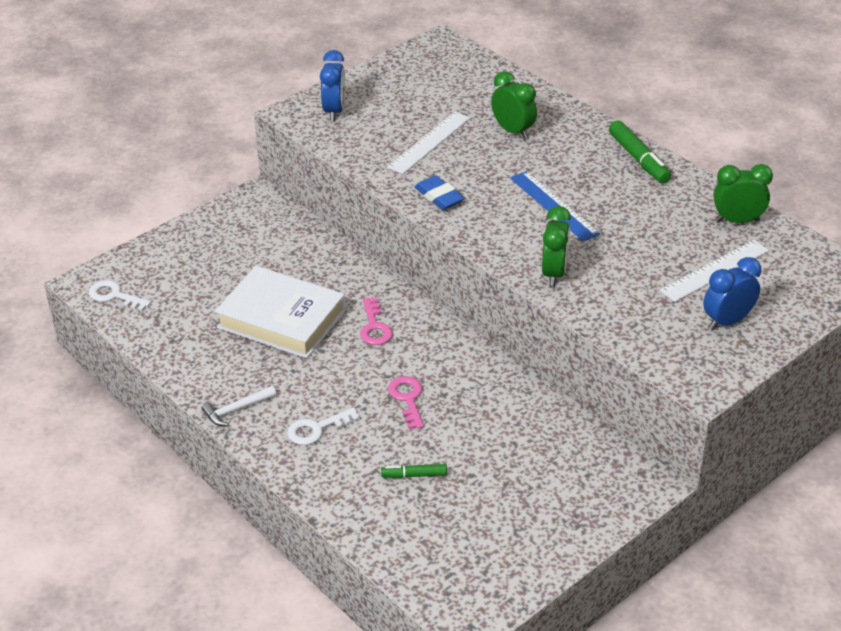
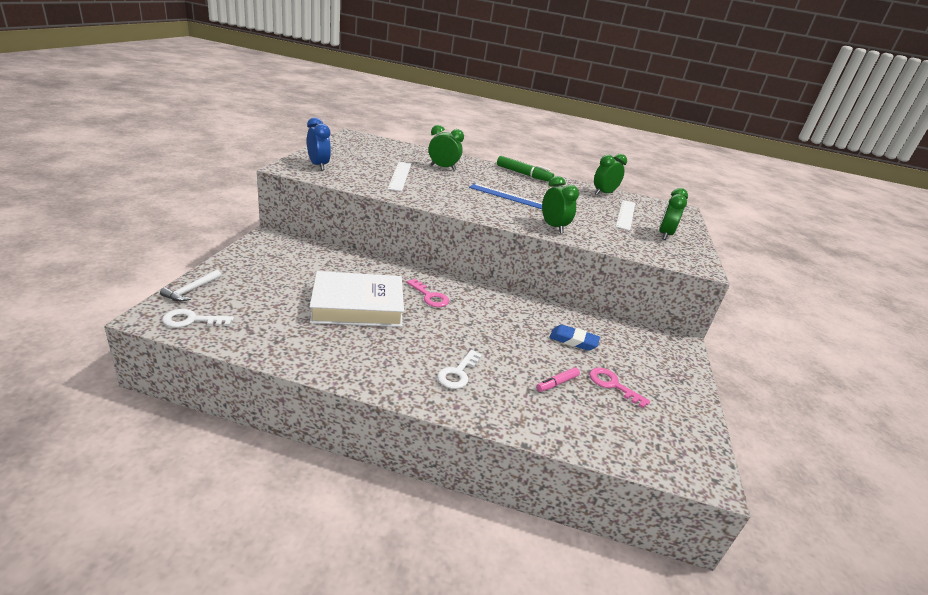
camera: 40 degrees left, 10 degrees down
(236, 410) = (381, 378): white hammer -> white hammer (191, 290)
(408, 399) = (498, 334): pink key -> pink key (613, 385)
(414, 475) = (557, 383): green marker -> pink marker
(439, 197) = (438, 200): blue eraser -> blue eraser (573, 341)
(727, 321) = (664, 235): blue clock -> green clock

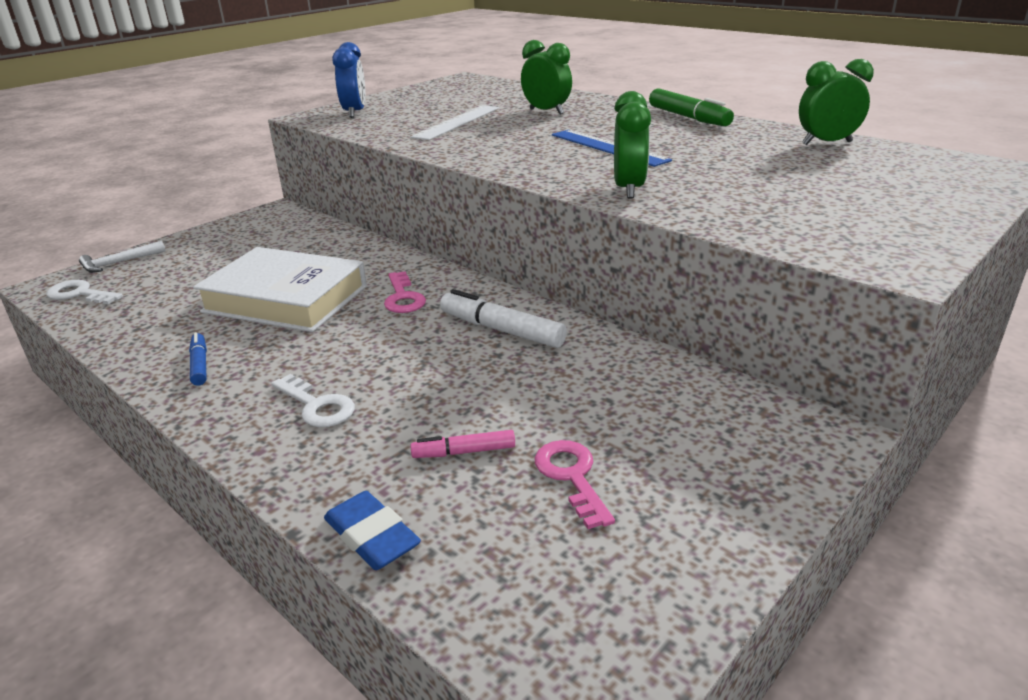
camera: 35 degrees right, 0 degrees up
(356, 360) = (200, 365): none -> blue marker
(458, 373) = (317, 406): white key -> white key turned 105 degrees counterclockwise
(504, 311) = (501, 330): none -> white marker
(573, 341) = (577, 391): blue eraser -> blue eraser (372, 537)
(625, 214) = (830, 175): white ruler -> none
(664, 235) = (881, 209): green clock -> none

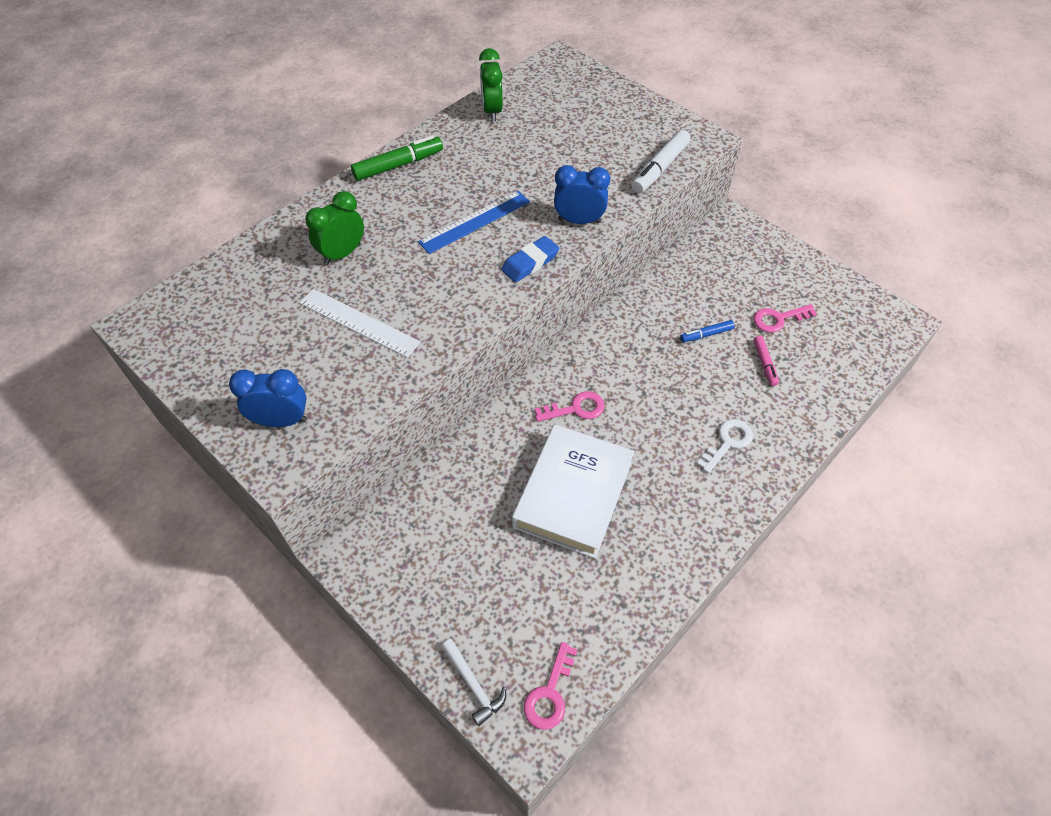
camera: 90 degrees left, 25 degrees up
(80, 294) = (550, 693): white key -> pink key
(200, 365) = (681, 531): blue marker -> blue marker (706, 334)
(372, 537) = (836, 399): blue eraser -> blue eraser (530, 263)
(501, 330) = (629, 346): white marker -> white marker (660, 168)
(628, 189) = (579, 221): green clock -> blue clock

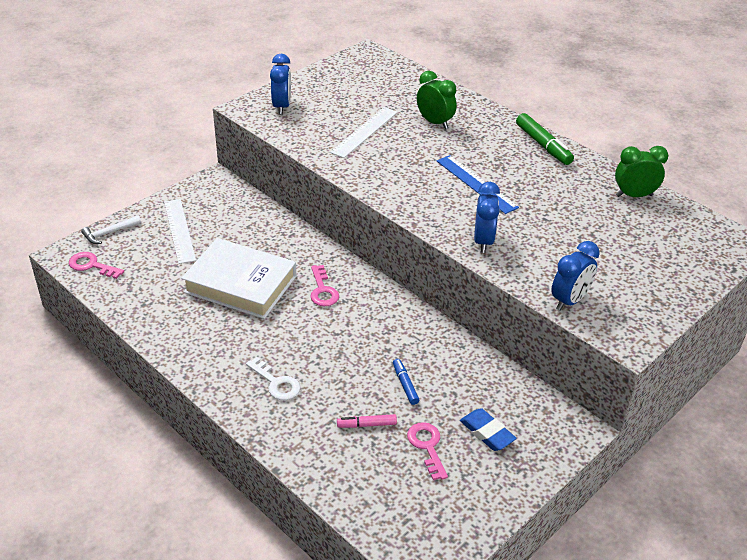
camera: 90 degrees right, 15 degrees down
(466, 585) = (179, 230): none -> white ruler
(530, 263) = (428, 211): blue eraser -> blue eraser (487, 433)
(660, 168) = (569, 301): white marker -> blue clock

